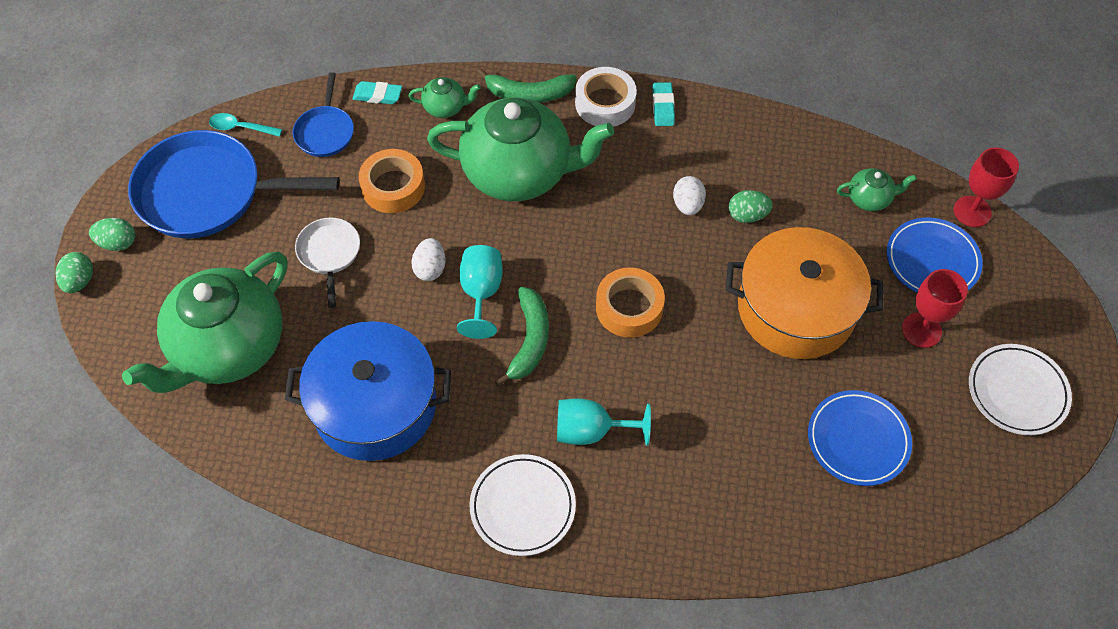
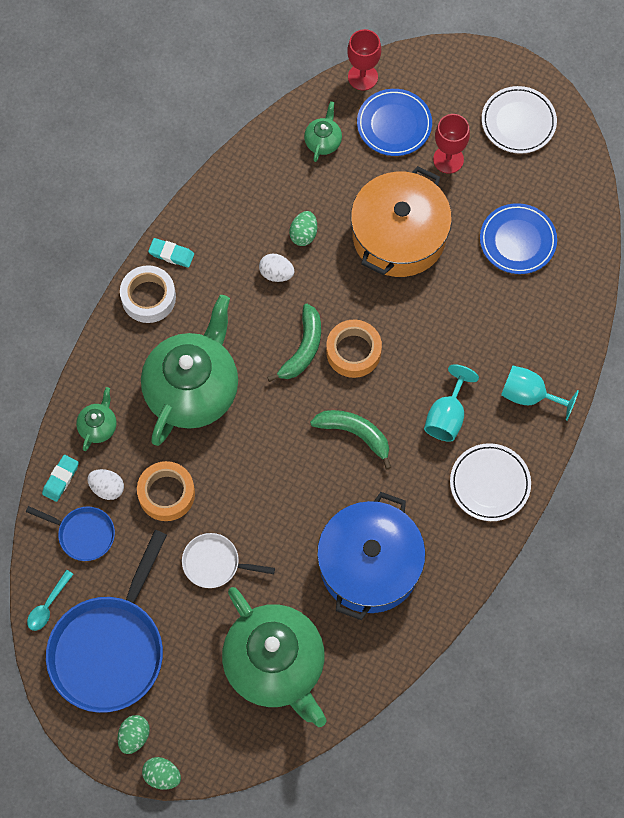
camera: 70 degrees left, 10 degrees up
(430, 268) = (260, 488): white egg -> white egg (107, 488)
(481, 292) = (298, 456): turquoise goblet -> turquoise goblet (529, 395)
(528, 94) = (112, 354): green banana -> green banana (303, 349)

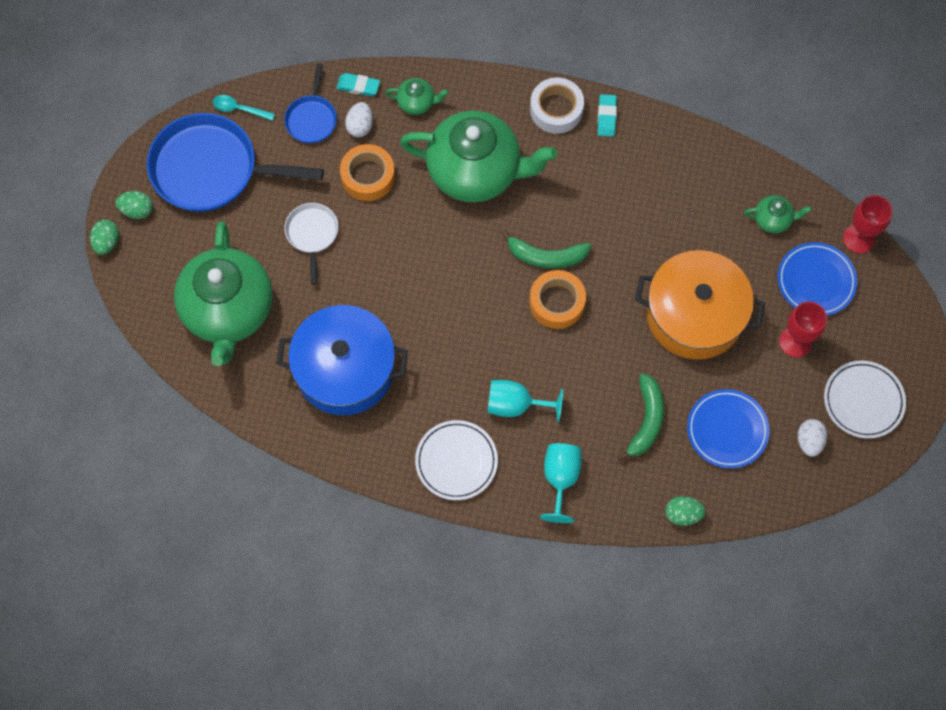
camera: 75 degrees right, 0 degrees up
(275, 665) = (228, 311): green teapot -> green teapot turned 45 degrees counterclockwise
(276, 273) = (616, 213): white egg -> white egg (809, 441)
(303, 234) = (666, 227): green egg -> green egg (682, 514)
(355, 434) = (472, 325): green banana -> green banana (646, 421)

